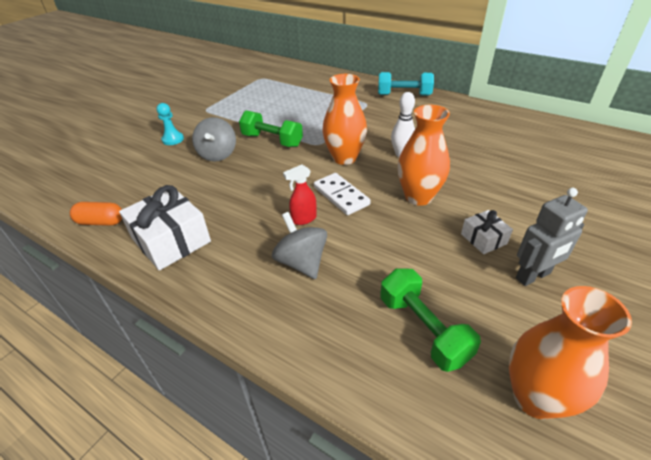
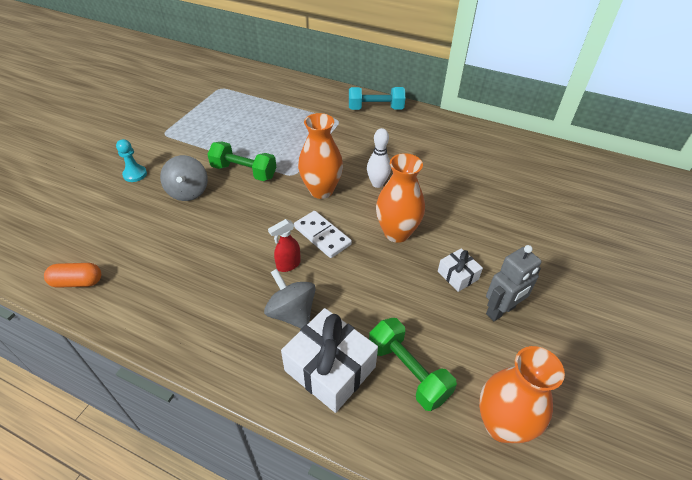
camera: 10 degrees left, 5 degrees up
(171, 240) = (157, 298): white gift -> white gift (330, 368)

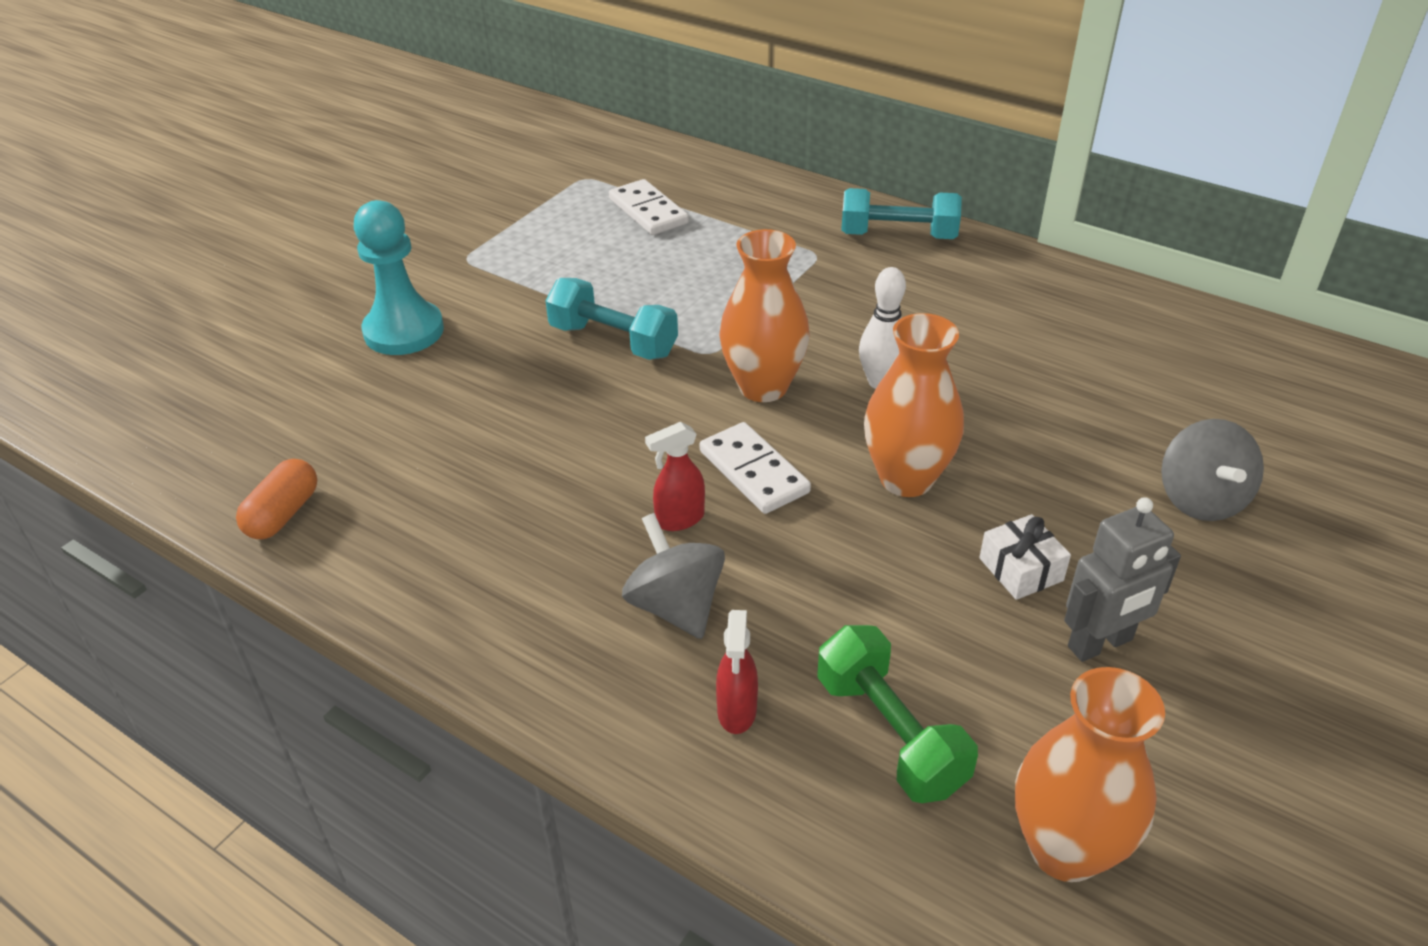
camera: 10 degrees right, 5 degrees down
(77, 282) = (283, 514): orange capsule -> orange capsule turned 75 degrees counterclockwise
(135, 174) = (404, 331): turquoise pawn -> turquoise pawn, size x1.78
(188, 192) = (501, 370): grey spinning top -> grey spinning top (1200, 499)
(244, 172) = (613, 341): green dumbbell -> turquoise dumbbell
(254, 103) = (648, 211): none -> white domino
(330, 368) = (737, 712): white gift -> red spray bottle

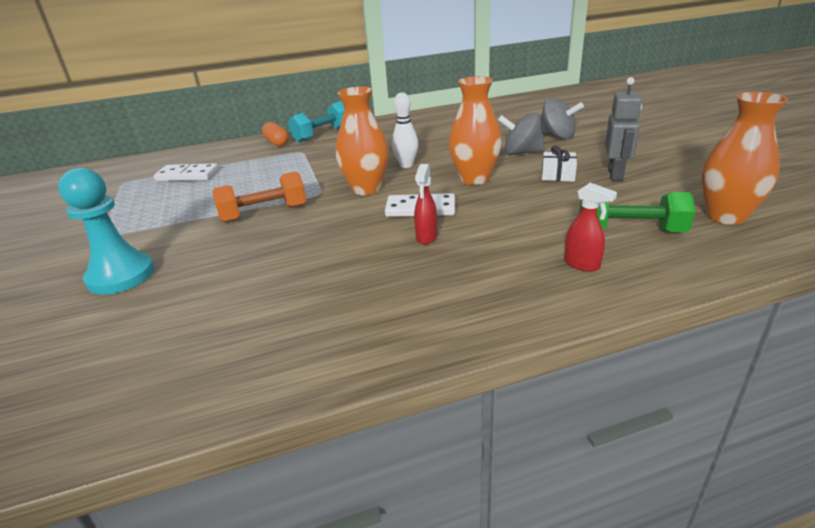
camera: 50 degrees left, 10 degrees down
(283, 514) = (202, 387): orange capsule -> orange capsule (277, 143)
(613, 341) = (264, 213): turquoise dumbbell -> orange dumbbell
(676, 606) = (488, 258): grey spinning top -> grey spinning top (521, 153)

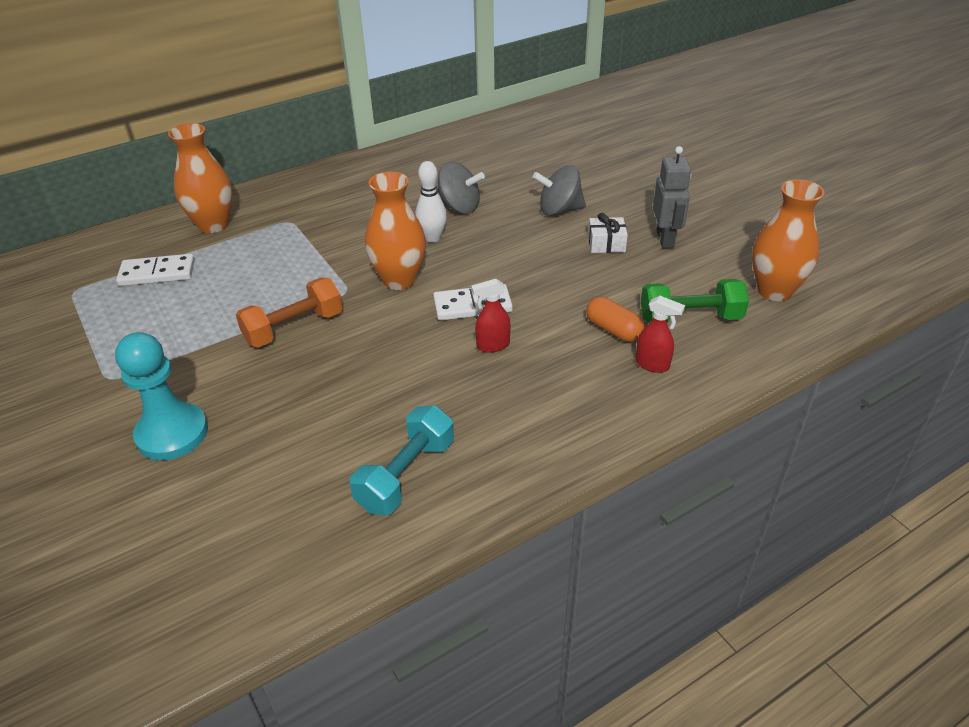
camera: 15 degrees left, 10 degrees up
(277, 143) = (248, 206): orange capsule -> orange capsule (613, 330)
(322, 134) = (303, 188): turquoise dumbbell -> turquoise dumbbell (406, 475)
(426, 237) = (492, 345): red spray bottle -> red spray bottle turned 75 degrees clockwise
(474, 179) = (518, 255): orange vase -> orange vase (213, 225)
(557, 136) = (593, 180): grey spinning top -> grey spinning top (459, 207)

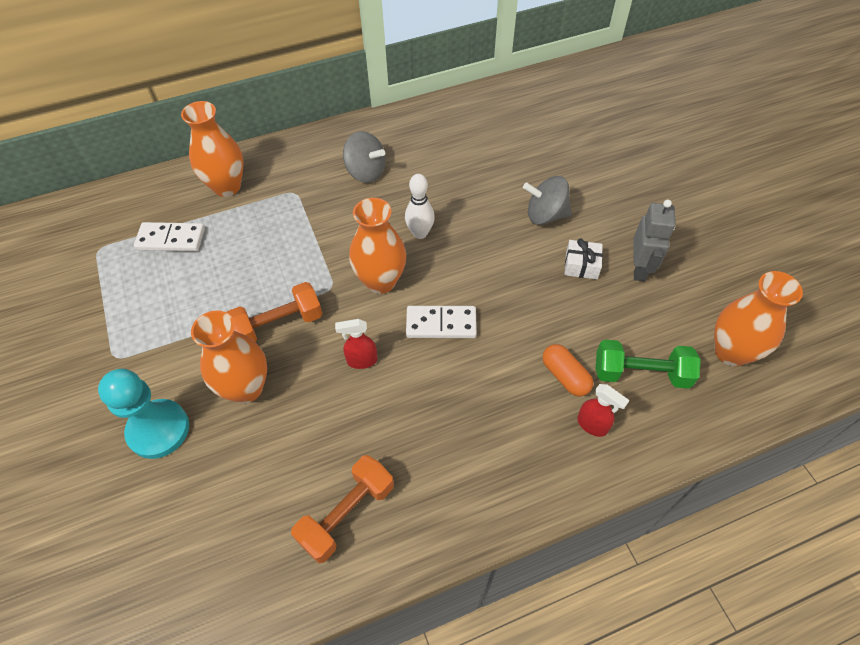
camera: 10 degrees right, 15 degrees up
(268, 385) = (246, 388): none -> orange vase
(406, 475) = (346, 514): turquoise dumbbell -> orange dumbbell
(459, 207) = (452, 197): grey spinning top -> grey spinning top (366, 172)
(492, 345) = (450, 376): red spray bottle -> red spray bottle (361, 361)

